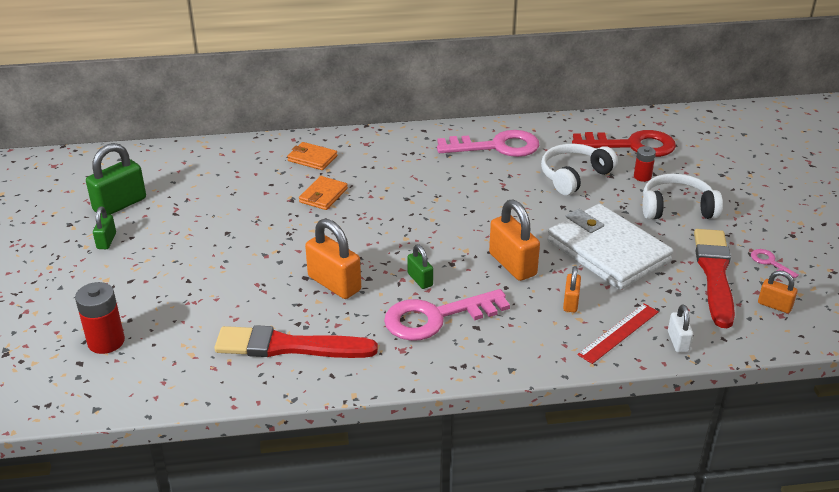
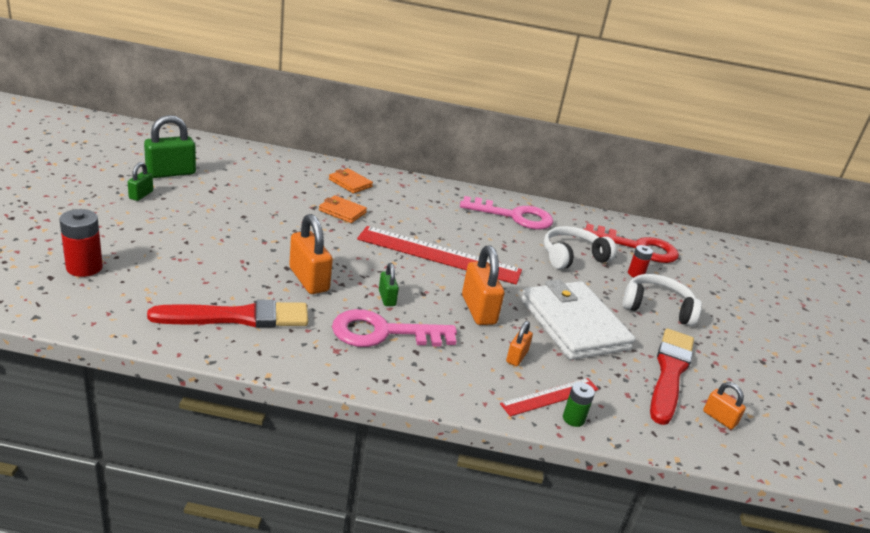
camera: 10 degrees right, 5 degrees down
(289, 346) = (237, 317): red brush -> red brush turned 150 degrees clockwise
(323, 195) = (342, 211): orange wallet -> orange wallet turned 75 degrees clockwise
(445, 215) = (439, 255): none -> red ruler
(648, 348) = (573, 419): none -> green battery
(678, 342) = (606, 422): white padlock -> none
(770, 262) = (730, 379): pink key -> none

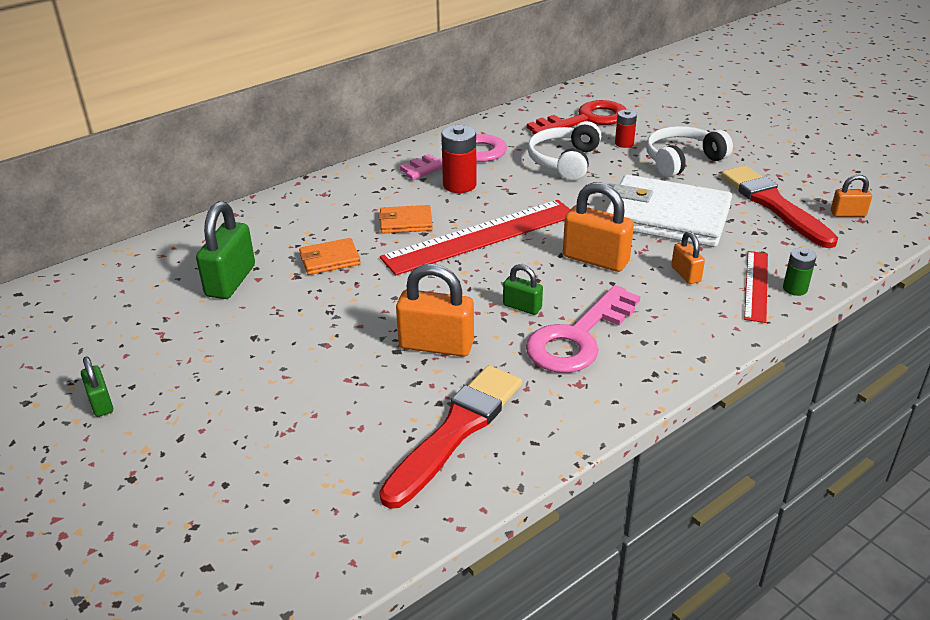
camera: 40 degrees left, 5 degrees up
(84, 267) = (219, 524): red battery -> red battery (459, 185)
(171, 173) = (78, 354): green padlock -> green padlock (230, 281)
(350, 183) = (278, 227): orange wallet -> orange wallet (406, 222)

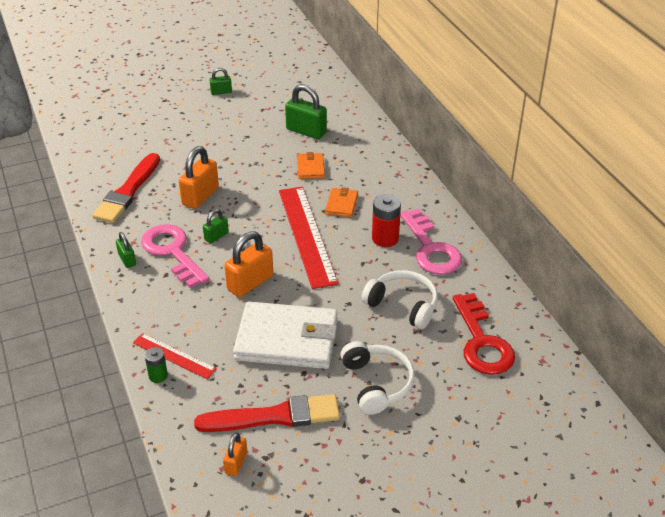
camera: 105 degrees right, 5 degrees up
(455, 431) = (128, 191): red brush -> red brush turned 60 degrees clockwise
(621, 377) = (127, 260): none -> green padlock
(624, 143) = (424, 354): red battery -> none
(667, 217) = (287, 339): white wallet -> white wallet turned 60 degrees clockwise
(685, 274) = (208, 323): orange padlock -> none

